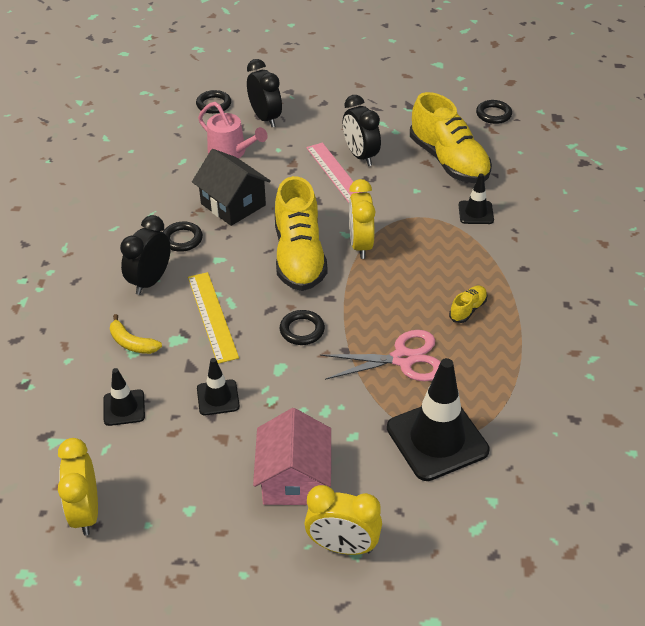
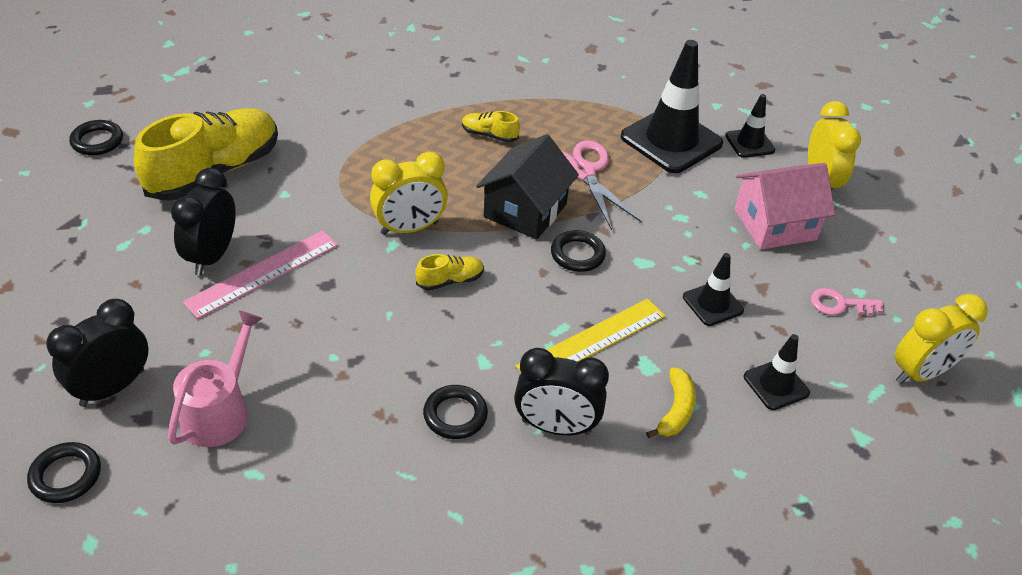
camera: 110 degrees left, 0 degrees up
(181, 487) = (840, 304): none -> pink key
(233, 204) = (358, 375): black house -> black house (525, 210)
(299, 256) = (450, 280): yellow shoe -> yellow shoe, size x0.42
(360, 156) = (212, 256): black clock -> black clock turned 150 degrees clockwise
(476, 213) = (320, 141): black traffic cone -> black traffic cone (749, 143)

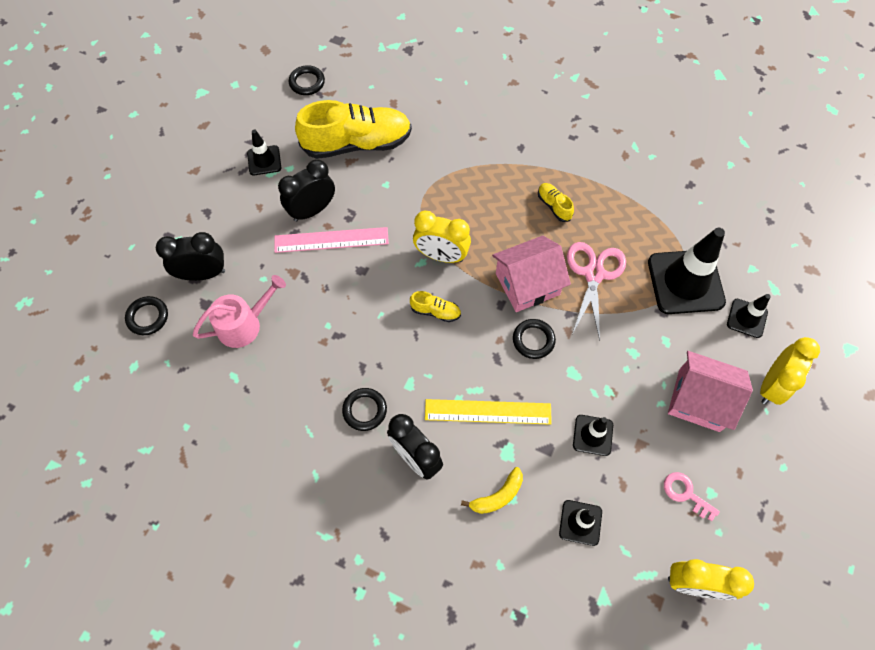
camera: 40 degrees right, 20 degrees up
(102, 236) = (264, 160): none -> black traffic cone
(525, 210) = (527, 284): black house -> pink house

